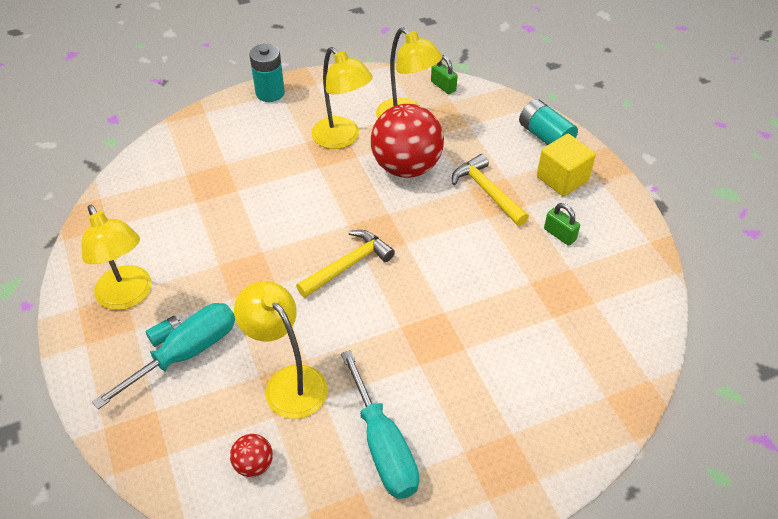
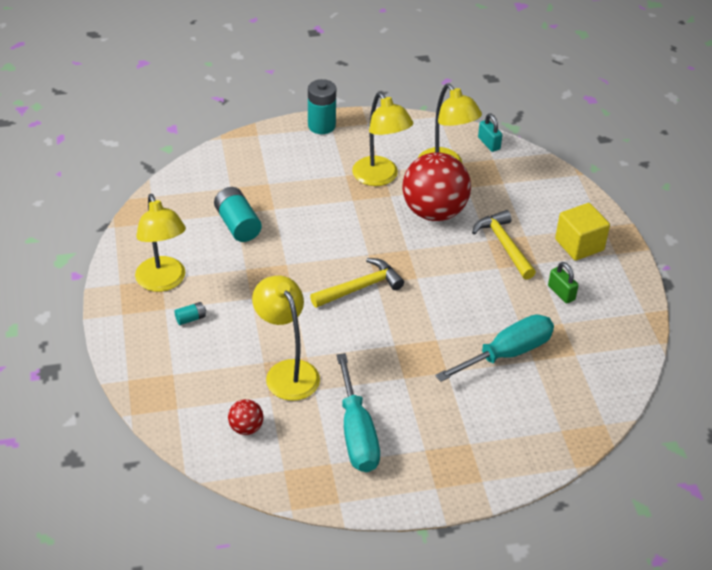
camera: 10 degrees right, 5 degrees down
(186, 353) = (205, 335): turquoise screwdriver -> turquoise screwdriver (507, 353)
(443, 86) = (489, 143): green padlock -> turquoise padlock
(545, 136) = (574, 204): turquoise battery -> turquoise battery (238, 225)

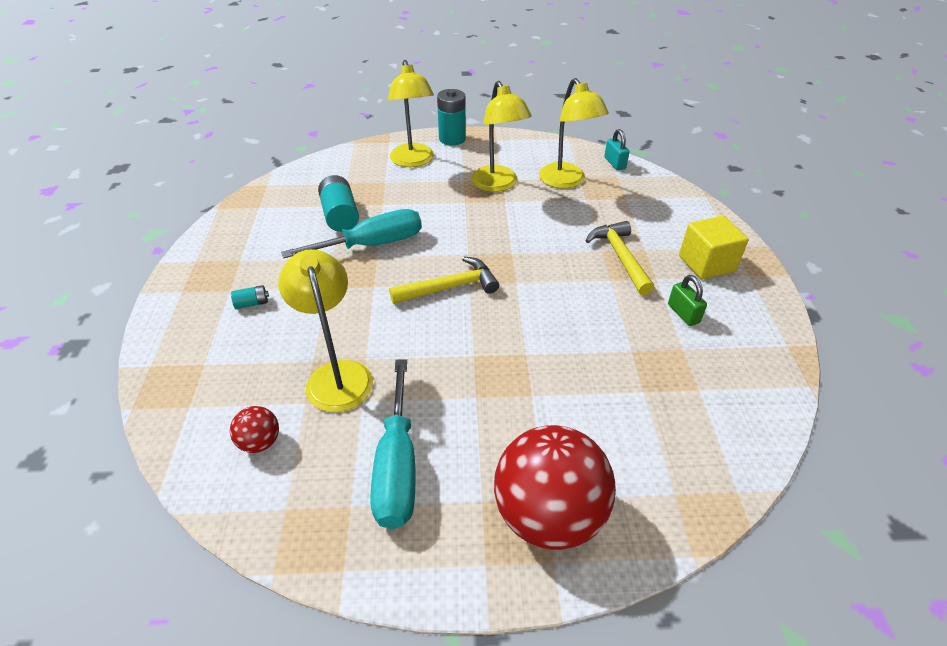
camera: 10 degrees right, 0 degrees up
(163, 282) = (240, 263): yellow lamp -> yellow lamp (413, 161)
(434, 212) = (548, 219): red ball -> red ball (548, 514)
(507, 353) = (611, 379): turquoise screwdriver -> turquoise screwdriver (372, 244)

